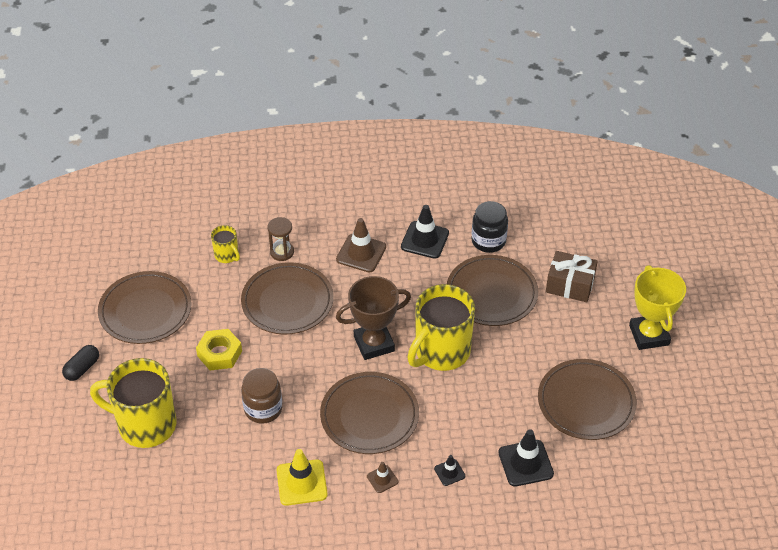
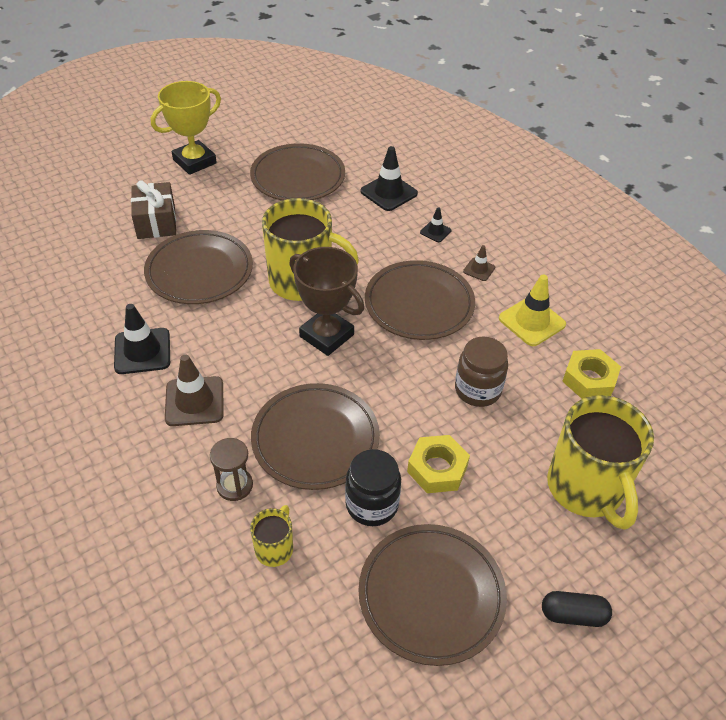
camera: 120 degrees left, 0 degrees up
(222, 485) = (589, 379): none -> yellow nut
(488, 241) = (118, 298): black jar -> black jar (372, 504)

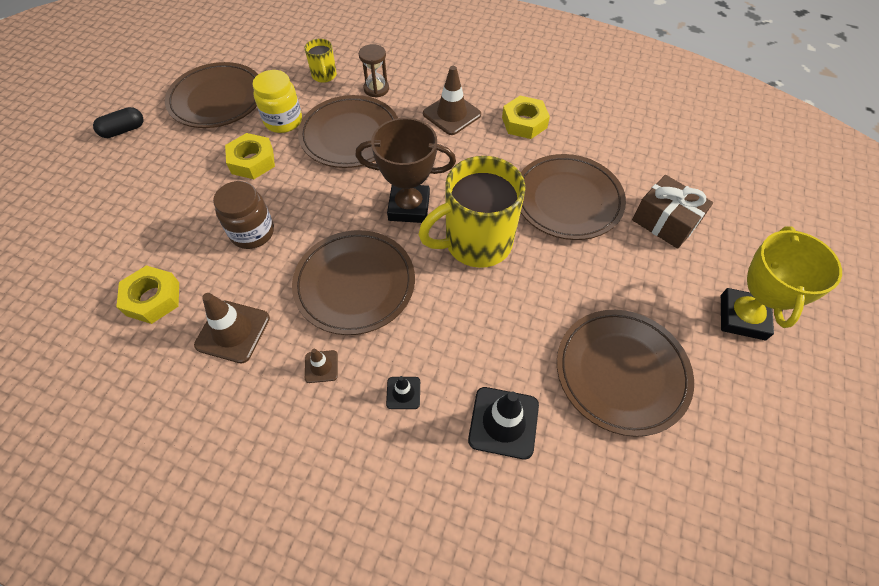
camera: 145 degrees right, 10 degrees up
(142, 351) = (524, 122): black traffic cone -> yellow nut
(372, 504) = (283, 121): black jar -> yellow jar
(532, 321) = (233, 331): yellow traffic cone -> brown traffic cone
(586, 489) = (132, 204): yellow mug -> none

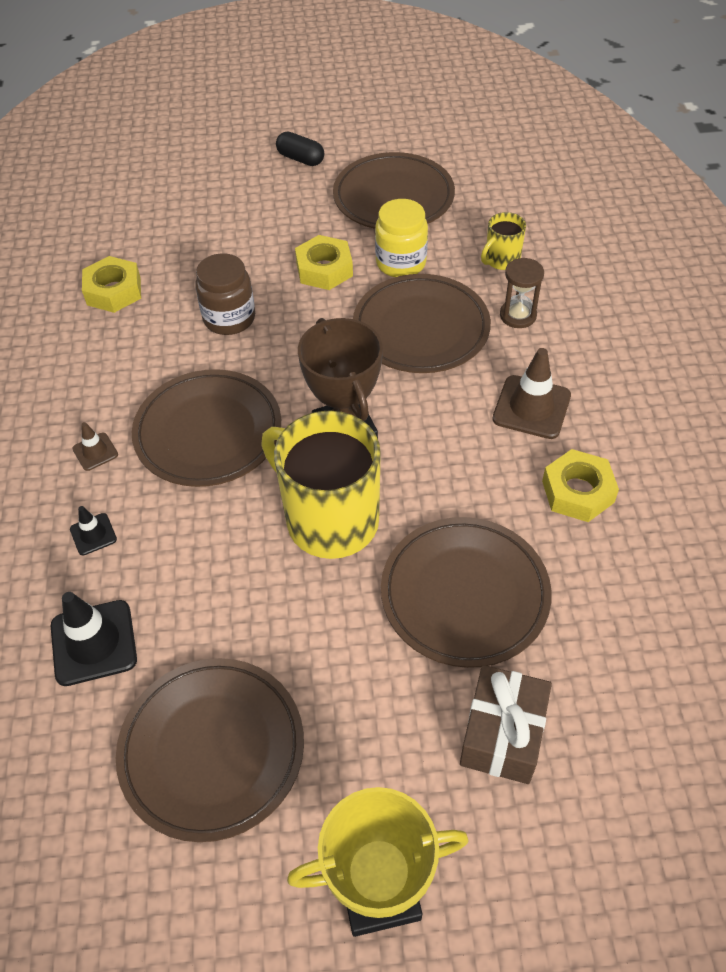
camera: 65 degrees right, 5 degrees down
(233, 331) = (104, 365): brown traffic cone -> none

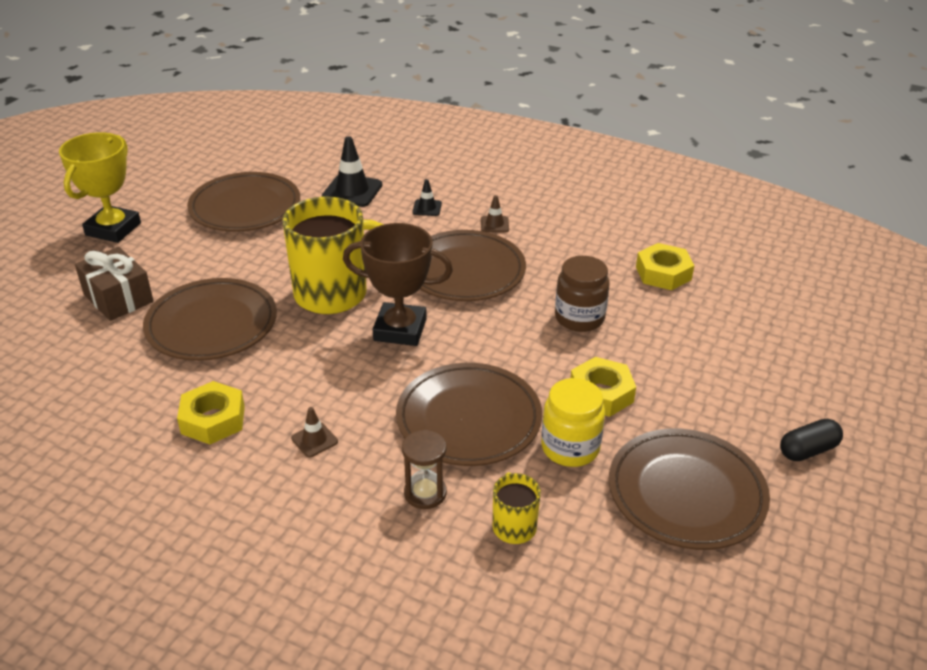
camera: 120 degrees right, 15 degrees down
(531, 407) = (314, 440): brown traffic cone -> brown traffic cone, size x0.53

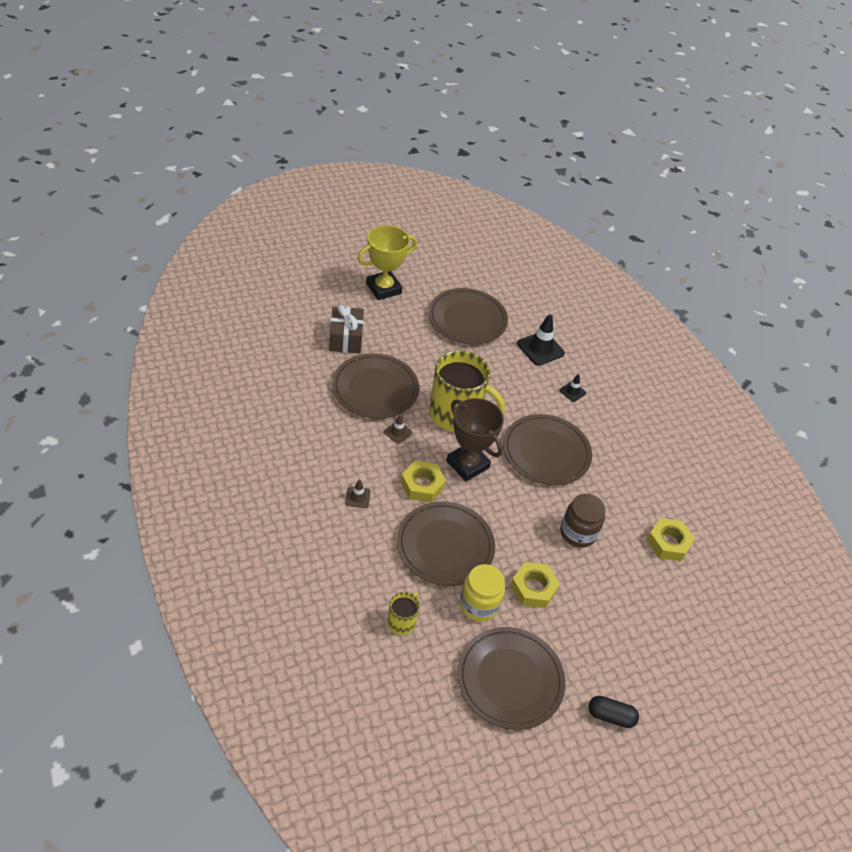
camera: 35 degrees right, 10 degrees up
(213, 420) = (323, 448): yellow nut -> yellow nut (422, 485)
(425, 493) = (379, 569): brown hourglass -> none
(494, 224) = (601, 432): brown traffic cone -> brown traffic cone (398, 432)

